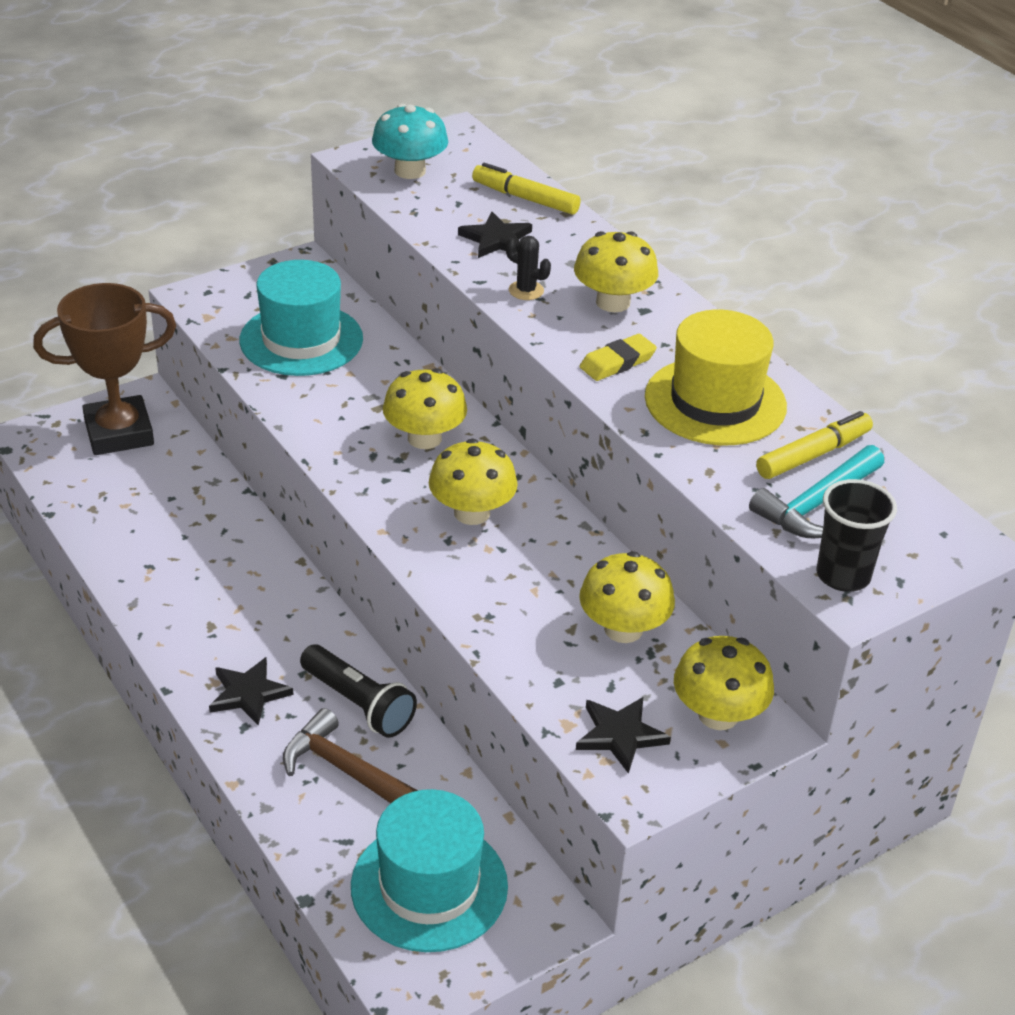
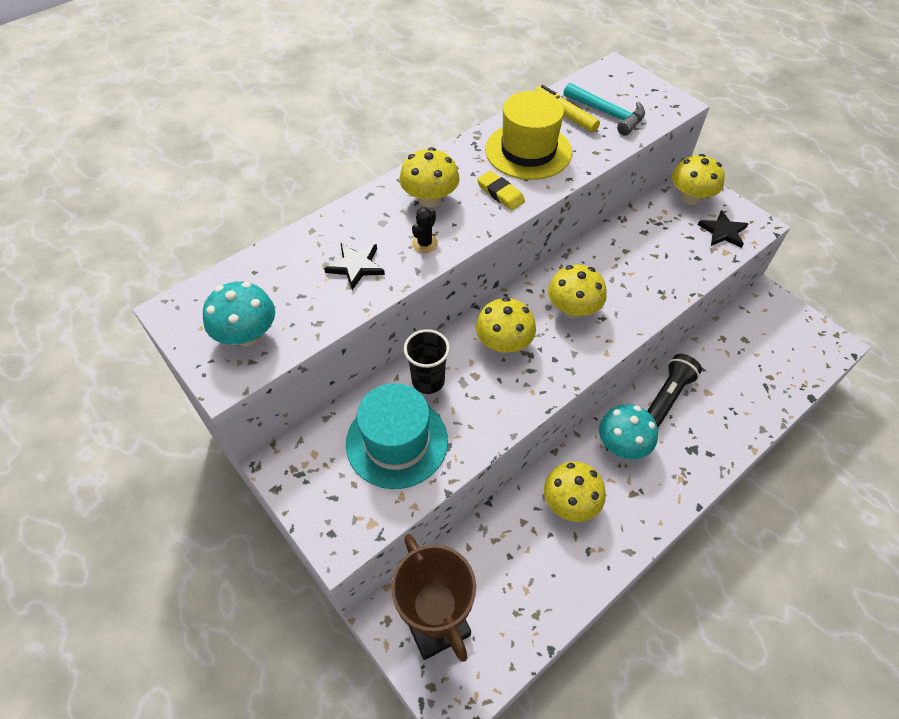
camera: 95 degrees left, 15 degrees up
(248, 693) = (683, 457): black star -> none
(289, 631) = (622, 444): none -> turquoise mushroom
(345, 770) = (719, 394): brown hammer -> none
(429, 886) = (775, 345): turquoise hat -> none
(525, 198) = (290, 255): yellow marker -> none
(623, 629) = (646, 234): yellow mushroom -> yellow mushroom (570, 502)
(843, 575) = (660, 106): black cup -> black cup (428, 381)

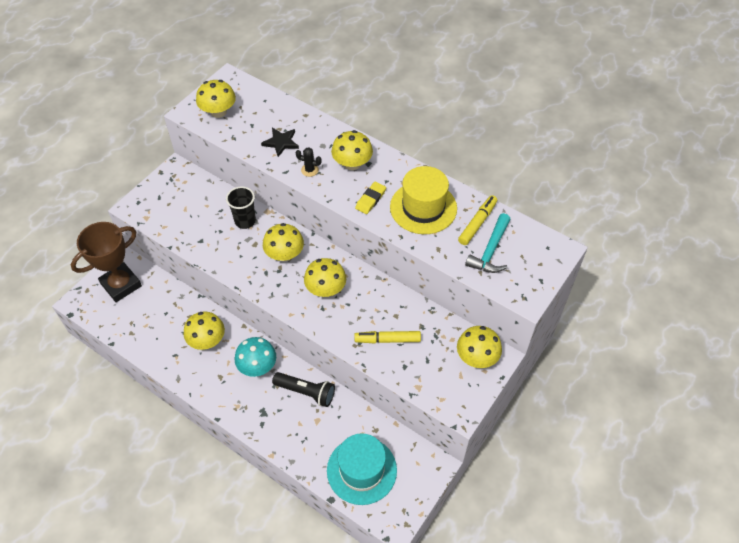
camera: 75 degrees right, 0 degrees up
(247, 334) = (218, 112): turquoise mushroom -> yellow mushroom
(397, 442) = (199, 216): turquoise hat -> turquoise hat (361, 470)
(659, 265) = (387, 340): none -> yellow marker
(723, 231) = (442, 384): black star -> none

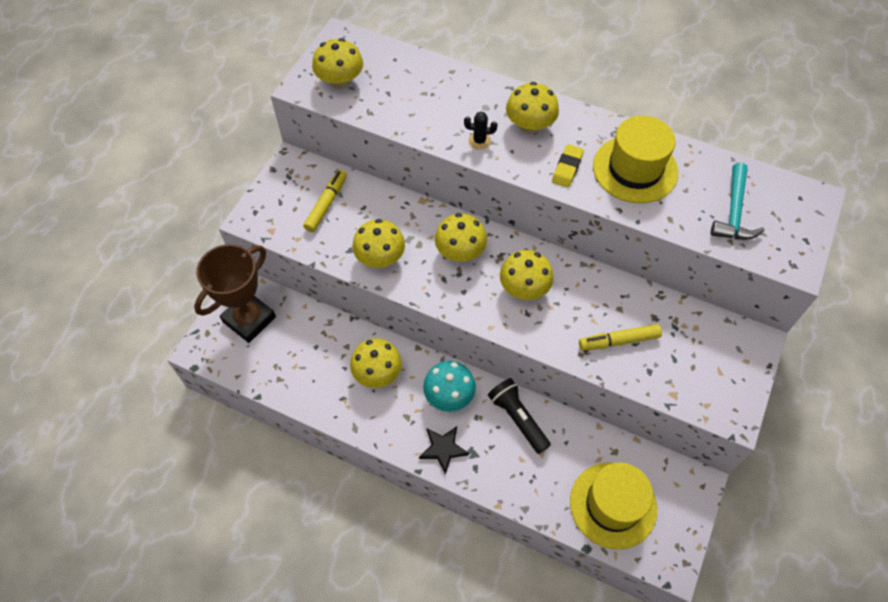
camera: 10 degrees left, 5 degrees up
(245, 221) = (398, 217): black cup -> none
(281, 142) = (432, 110): black star -> black star (443, 449)
(306, 392) = (518, 419): black flashlight -> black flashlight turned 135 degrees counterclockwise
(361, 470) = (613, 505): turquoise hat -> yellow hat
(477, 223) = (707, 179): yellow marker -> yellow marker (326, 204)
(477, 357) = (732, 345): yellow mushroom -> yellow mushroom (380, 258)

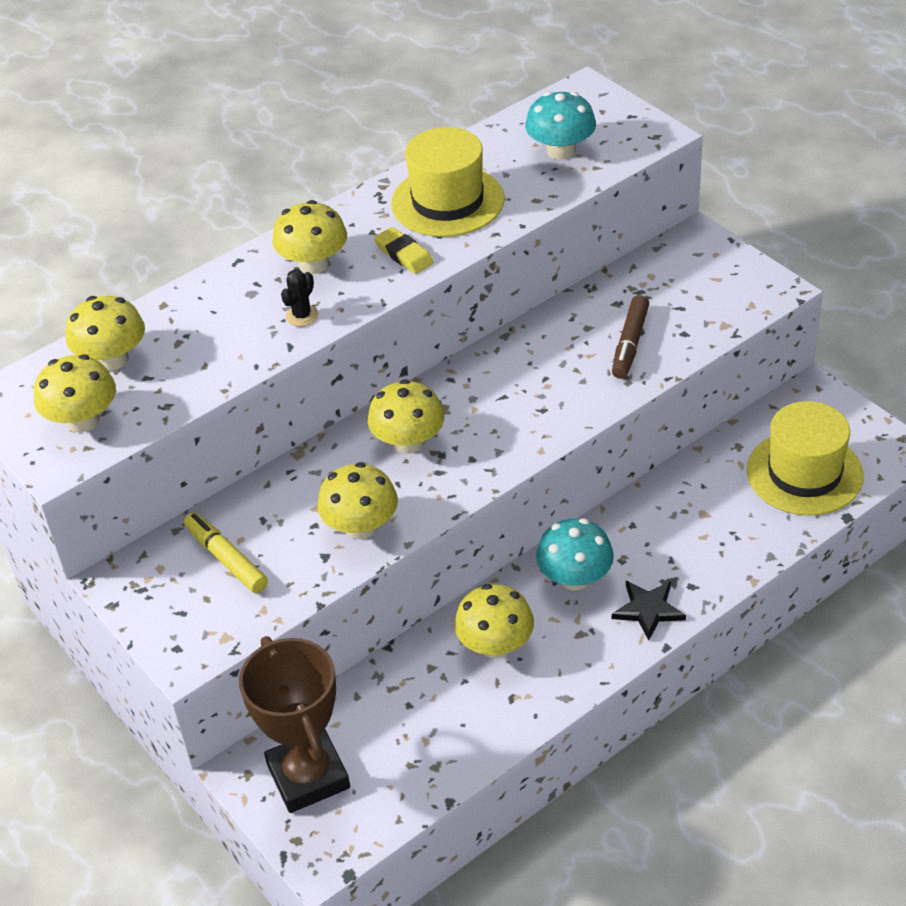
camera: 60 degrees left, 15 degrees down
(518, 419) = (646, 520): black flashlight -> none
(524, 288) = (505, 400): yellow mushroom -> yellow mushroom (112, 359)
(619, 341) = (630, 344): yellow marker -> brown marker
(734, 212) = (561, 151): turquoise hammer -> turquoise mushroom

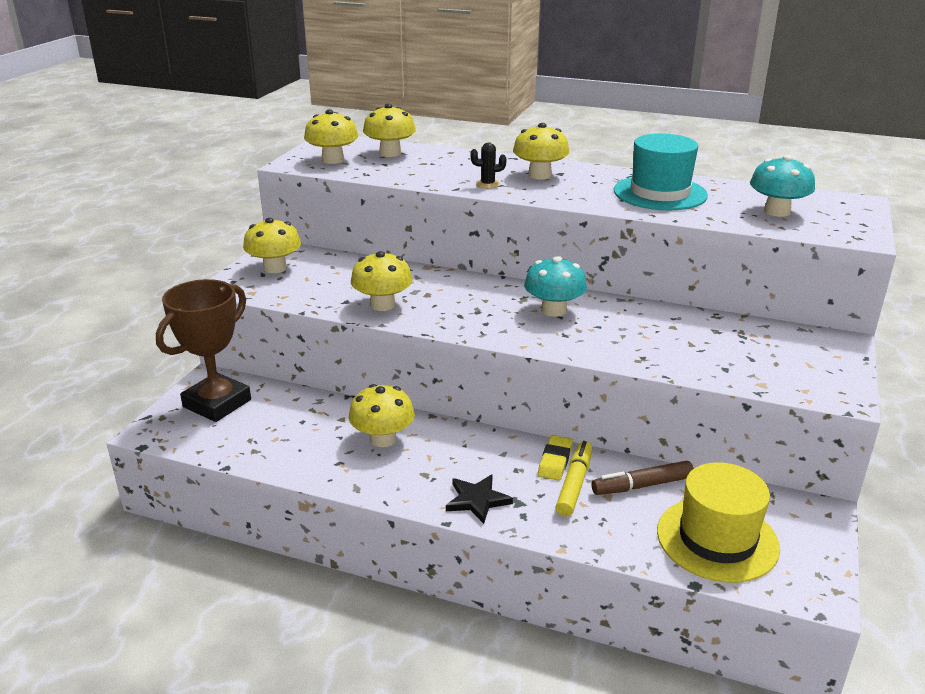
camera: 55 degrees right, 15 degrees down
(226, 559) = (317, 273): yellow marker -> yellow marker (574, 484)
(404, 254) = (587, 195): yellow eraser -> yellow eraser (555, 461)
(408, 442) = (476, 297): yellow mushroom -> yellow mushroom (275, 268)
(447, 201) = (660, 193): yellow hat -> turquoise hat
(575, 578) = (477, 453): turquoise mushroom -> turquoise mushroom (554, 310)
(630, 344) = (680, 349): brown marker -> brown marker (642, 485)

